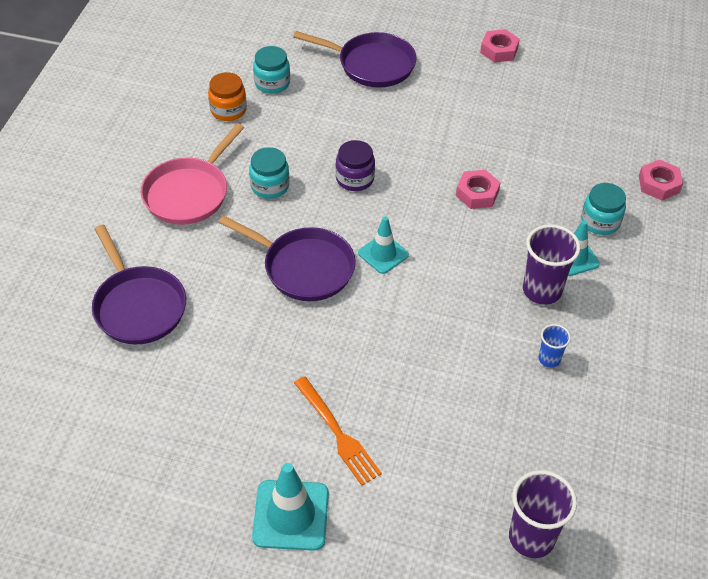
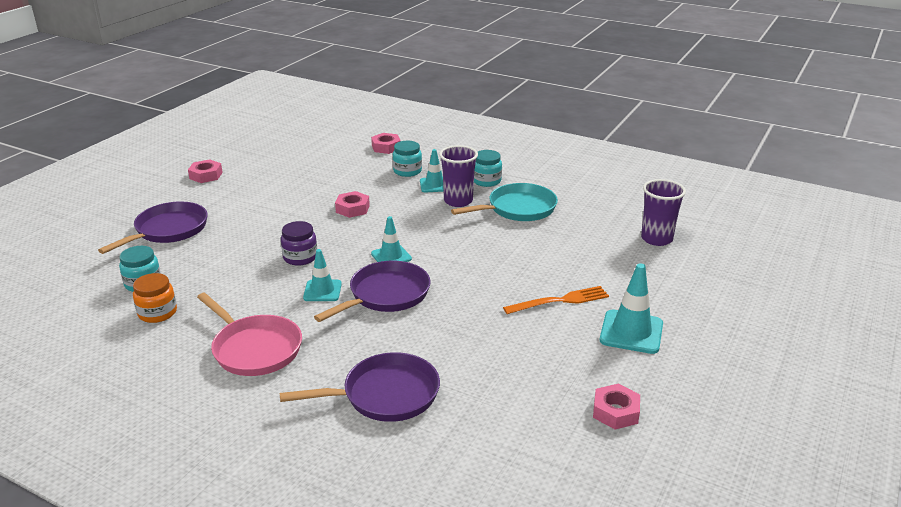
camera: 75 degrees left, 20 degrees down
(141, 507) = (615, 411): none -> pink nut
(270, 186) = (278, 301): turquoise jar -> turquoise jar (486, 181)
(297, 214) = (322, 291): none -> turquoise traffic cone
(549, 359) = (518, 209): blue cup -> turquoise pan

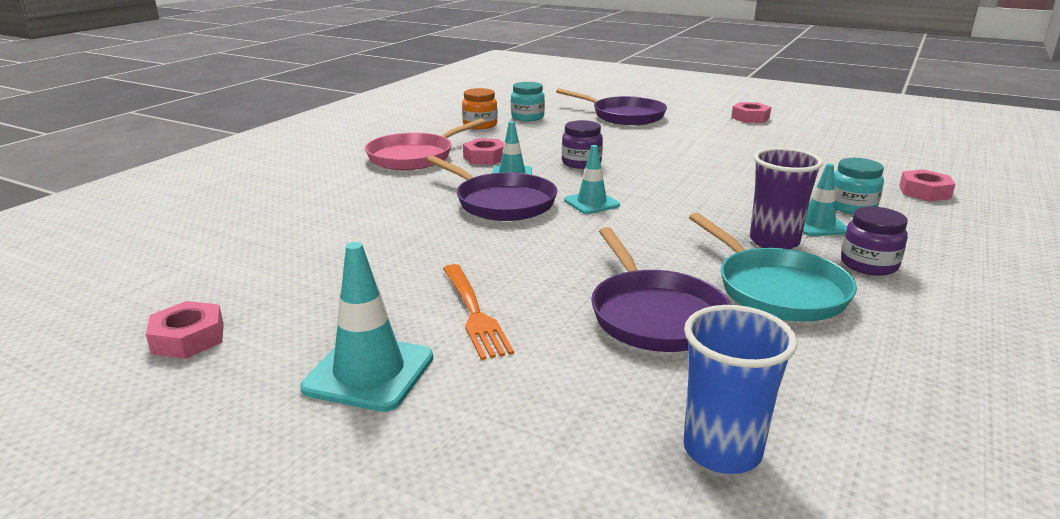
camera: 90 degrees right, 5 degrees down
(352, 209) = (709, 180): pink nut -> pink nut (485, 157)
(385, 395) = (314, 207): purple pan -> purple pan (654, 315)
(486, 181) = (869, 264): turquoise jar -> purple jar
(656, 239) = (722, 451): purple cup -> blue cup

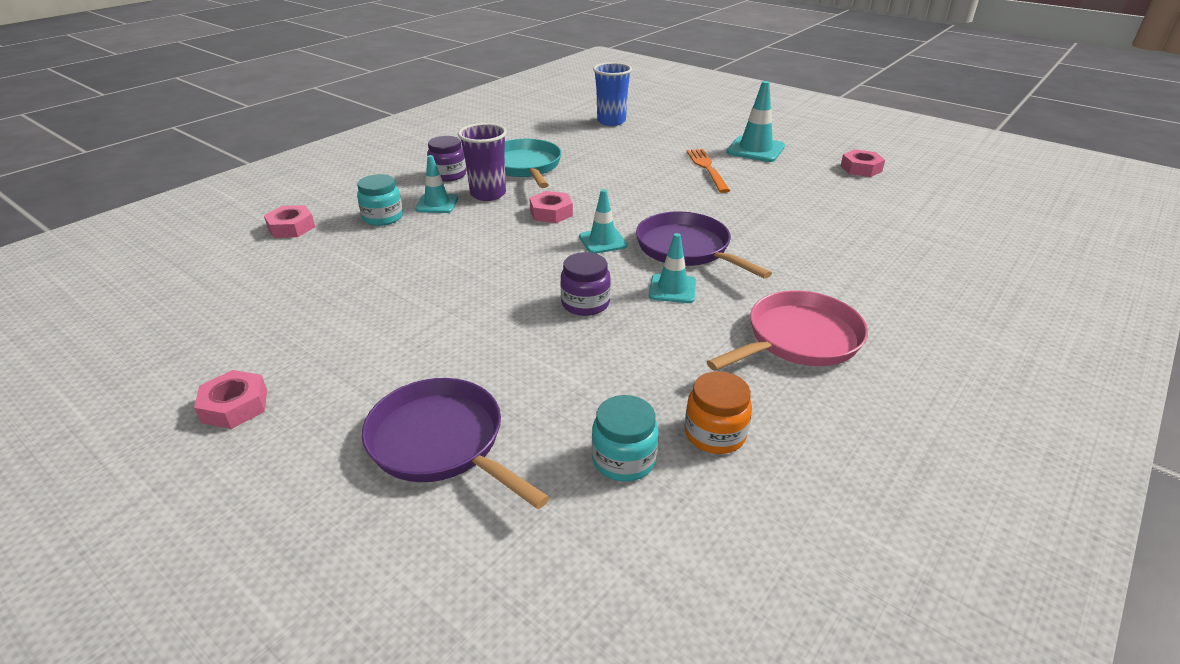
camera: 170 degrees left, 10 degrees up
(485, 157) = (704, 327): pink nut -> pink nut (551, 213)
(654, 315) = (606, 160): purple pan -> none

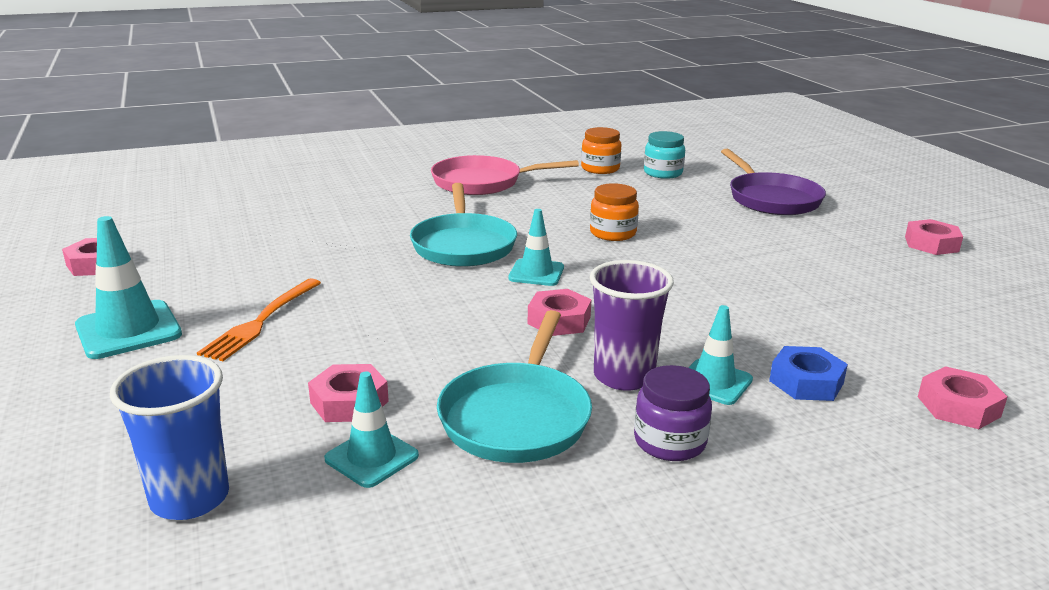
camera: 150 degrees left, 10 degrees down
(383, 217) = (806, 382): turquoise jar -> blue nut
(585, 303) = (613, 233): purple jar -> orange jar
(604, 153) = (349, 402): none -> pink nut
(672, 289) = (525, 224): turquoise traffic cone -> turquoise traffic cone (371, 457)
(686, 249) = (463, 245): purple pan -> turquoise pan

